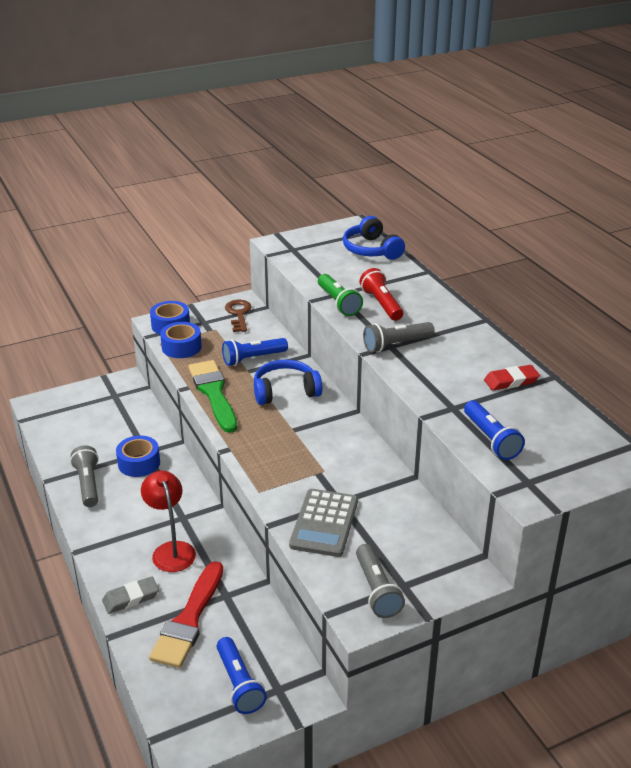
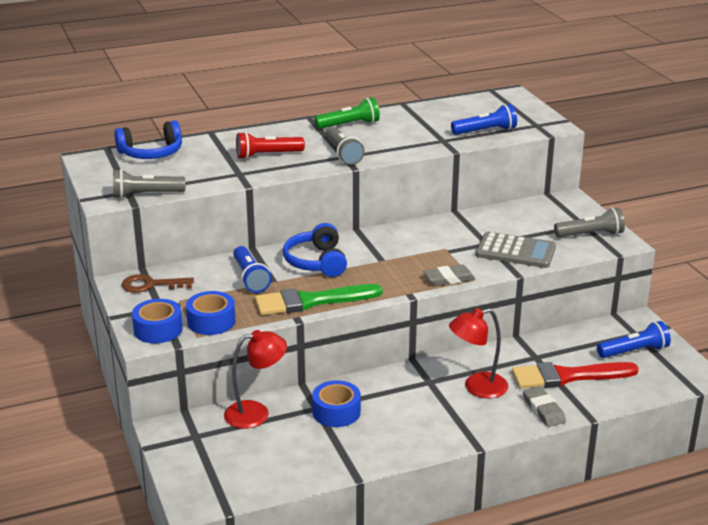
camera: 85 degrees left, 5 degrees down
(88, 484) = (369, 447): grey flashlight -> grey flashlight (146, 195)
(141, 421) = (256, 413): none -> red lamp
(189, 620) = (567, 376): red brush -> red brush turned 150 degrees clockwise
(259, 474) = (449, 279): none -> grey eraser
(338, 303) = (258, 174): green flashlight -> green flashlight (349, 125)
(511, 381) = (406, 117): red eraser -> none

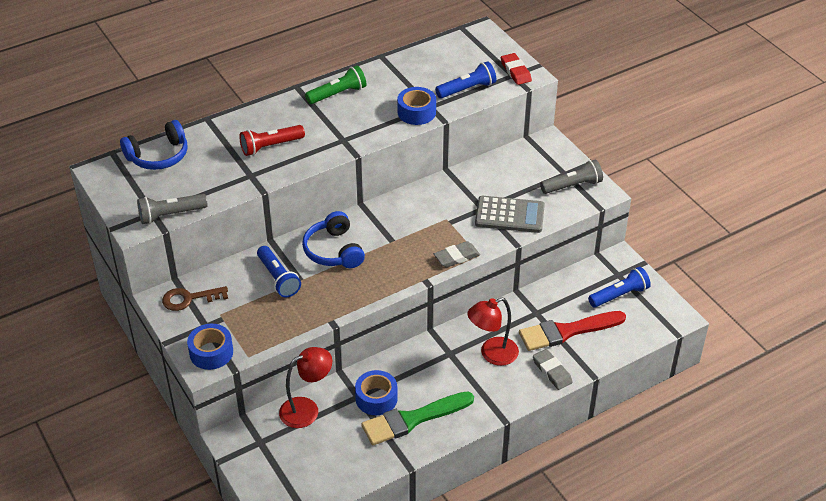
camera: 10 degrees left, 15 degrees up
(211, 321) = (256, 336): blue tape -> blue tape (416, 112)
(311, 301) = (340, 300): green brush -> green brush (412, 419)
(343, 154) = (341, 136): grey flashlight -> none
(540, 123) = (515, 71): none -> red eraser

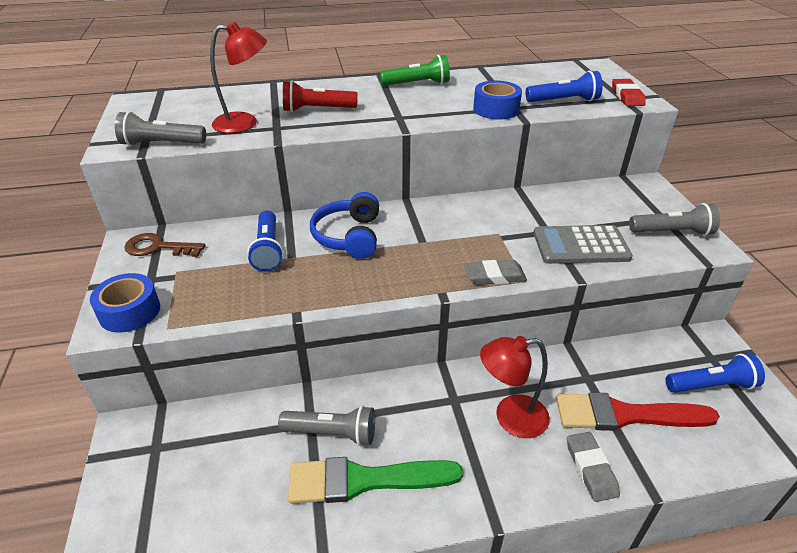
camera: 20 degrees right, 5 degrees down
(158, 156) = (200, 98): blue headphones -> none
(307, 409) = (239, 420): red lamp -> red lamp (245, 123)
(376, 398) = (332, 433): blue tape -> grey flashlight
(509, 215) = (580, 246): grey calculator -> grey calculator turned 150 degrees clockwise

